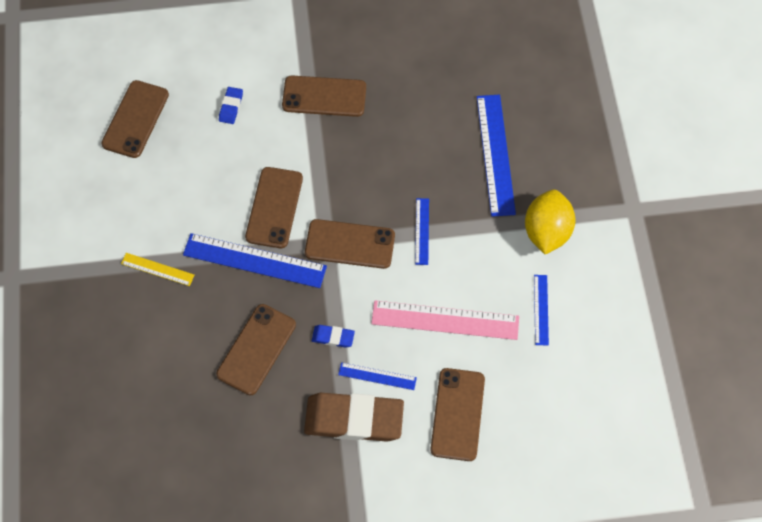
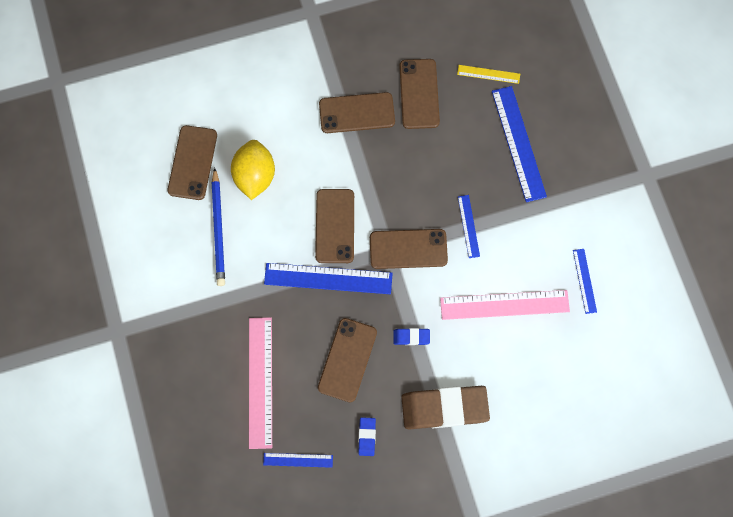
camera: 10 degrees left, 10 degrees up
(147, 191) = (219, 229): none -> blue pencil
(155, 356) = (260, 382): none -> pink ruler
(157, 269) = (244, 301): yellow ruler -> yellow ruler (488, 74)
(231, 107) = (275, 136): blue eraser -> blue eraser (367, 437)
(377, 376) = (456, 365): blue ruler -> blue ruler (298, 460)
(457, 414) = (531, 388): brown phone -> brown phone (419, 94)
(546, 232) = (576, 208): yellow lemon -> yellow lemon (255, 176)

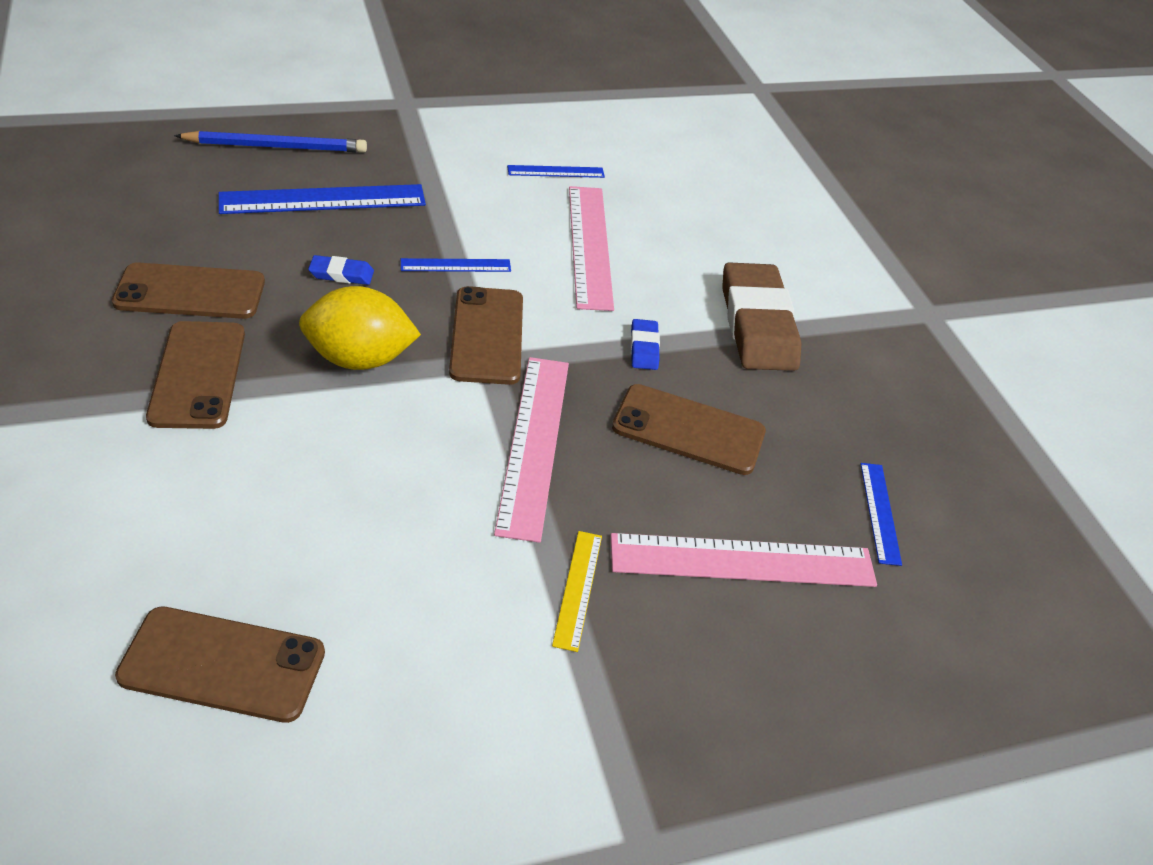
camera: 95 degrees left, 30 degrees down
(219, 229) = (406, 617): blue pencil -> blue pencil (277, 147)
(255, 176) = (290, 543): yellow lemon -> yellow lemon (360, 359)
(328, 278) = (533, 443): blue ruler -> pink ruler
(335, 226) = (429, 425): brown phone -> none
(367, 437) = (820, 417): blue eraser -> blue eraser (341, 274)
(488, 74) = (186, 213): yellow ruler -> yellow ruler (578, 589)

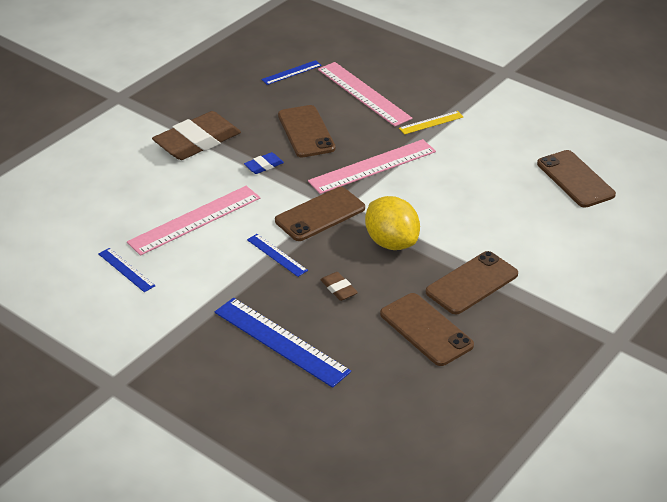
camera: 120 degrees left, 5 degrees down
(277, 147) = (249, 403): blue pencil -> none
(341, 274) = (339, 289): blue eraser -> brown eraser

